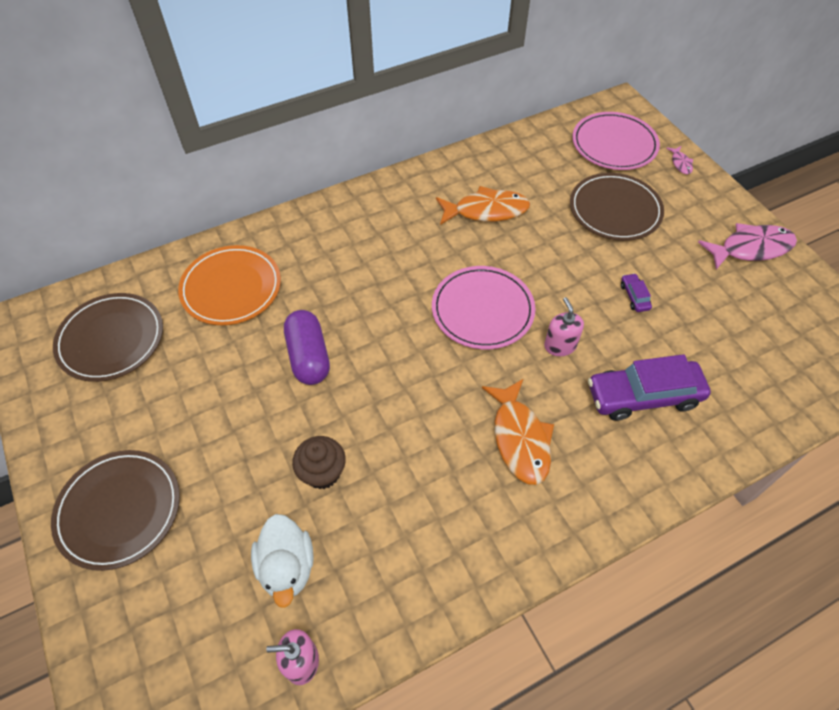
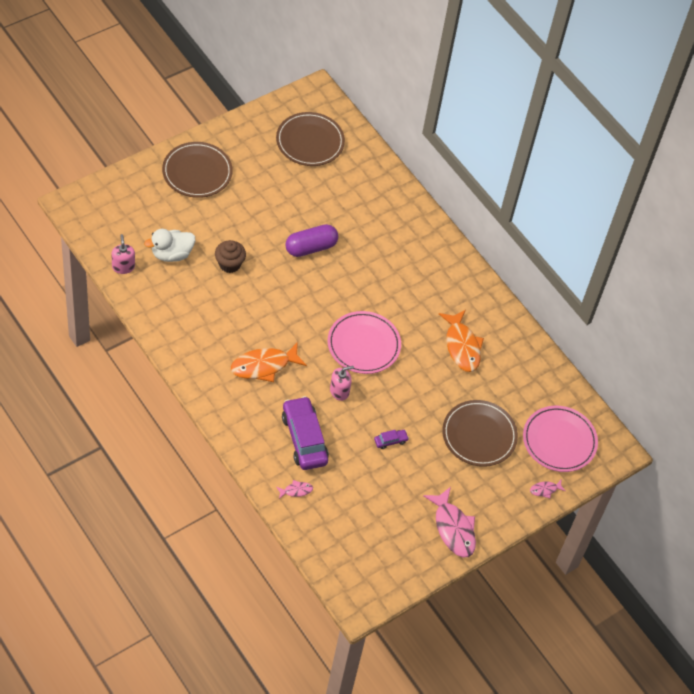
camera: 75 degrees right, 0 degrees up
(231, 288) = (361, 197): orange plate -> none
(732, 414) = (296, 490): none -> pink fish

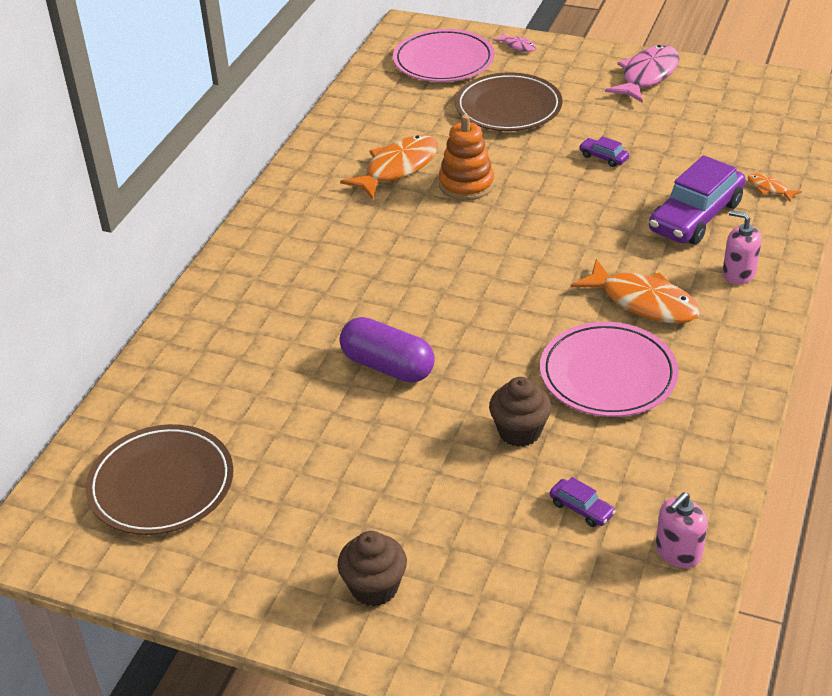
camera: 115 degrees left, 15 degrees down
(172, 254) = (581, 509): white duck -> purple car
(197, 172) = (374, 587): brown plate -> brown cupcake
(296, 490) = (769, 188): pink fish -> orange fish
(339, 391) = (591, 224): pink soap dispenser -> pink soap dispenser (738, 273)
(363, 344) = (495, 239): pink plate -> pink plate (608, 374)
(420, 364) = (466, 185): none -> orange stacking toy

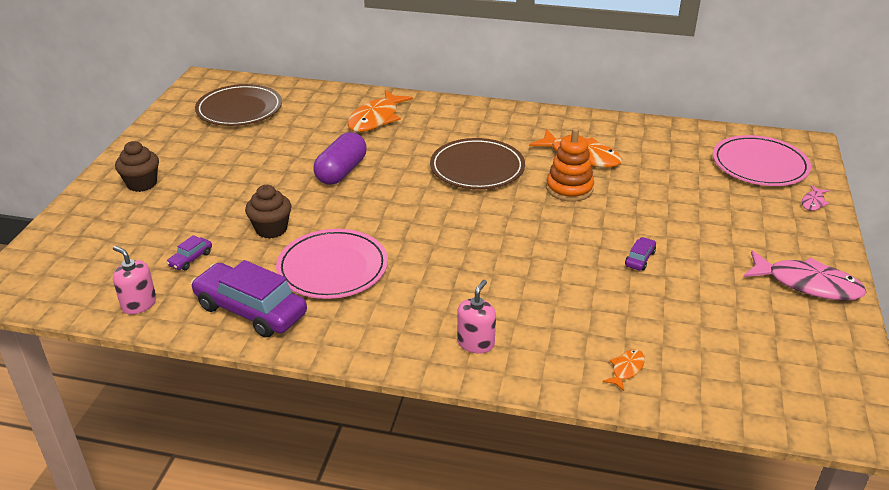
camera: 80 degrees right, 5 degrees down
(508, 107) = (699, 203): brown plate -> brown plate (477, 168)
(643, 302) = (425, 285): orange fish -> orange fish (376, 119)
(695, 216) = (560, 316): purple car -> purple car (251, 310)

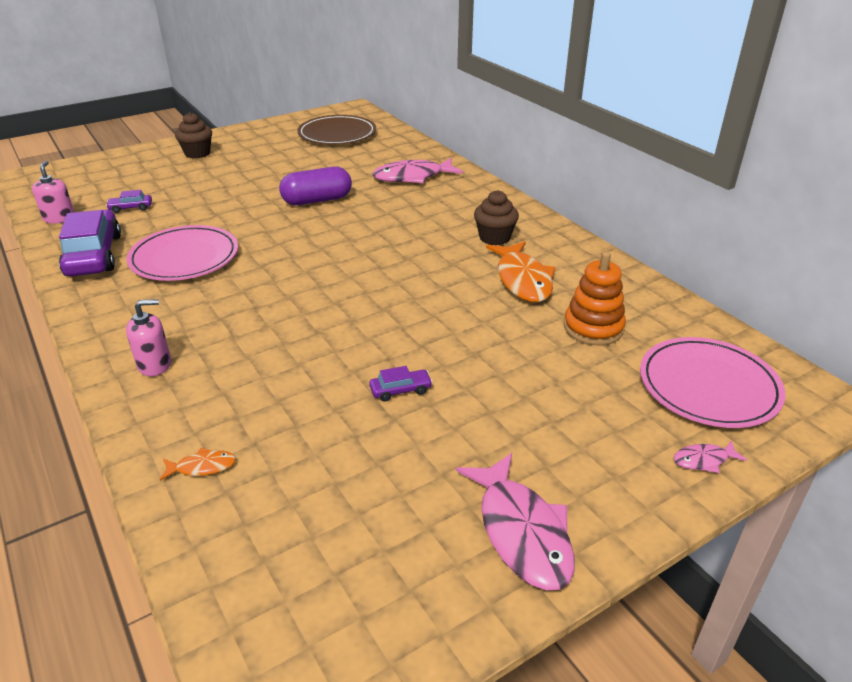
camera: 45 degrees right, 0 degrees up
(271, 229) = (203, 214): brown cupcake -> brown cupcake (494, 238)
(376, 119) = (412, 177): orange fish -> pink fish
(477, 168) = (415, 245): brown plate -> none
(569, 189) = (458, 299): orange stacking toy -> orange stacking toy (593, 328)

